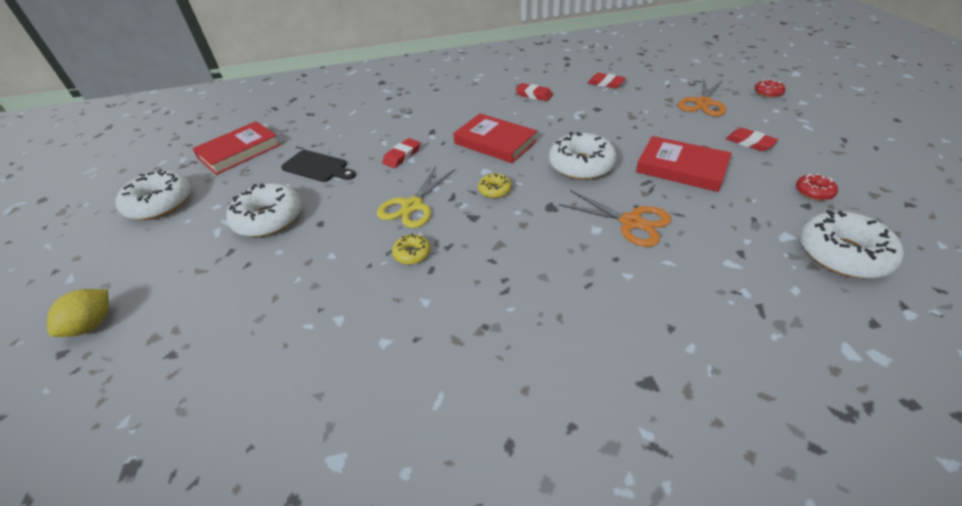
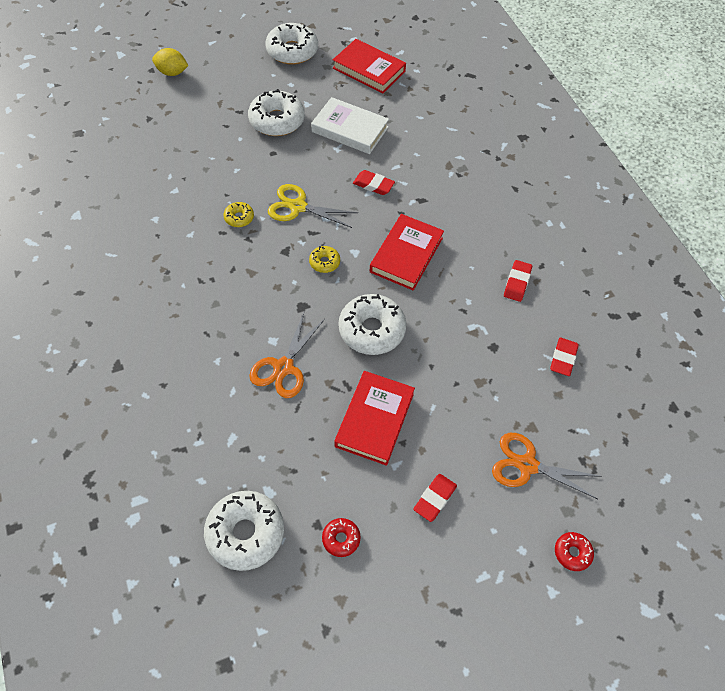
camera: 75 degrees right, 15 degrees up
(317, 167) = (350, 129): black cutting board -> white book

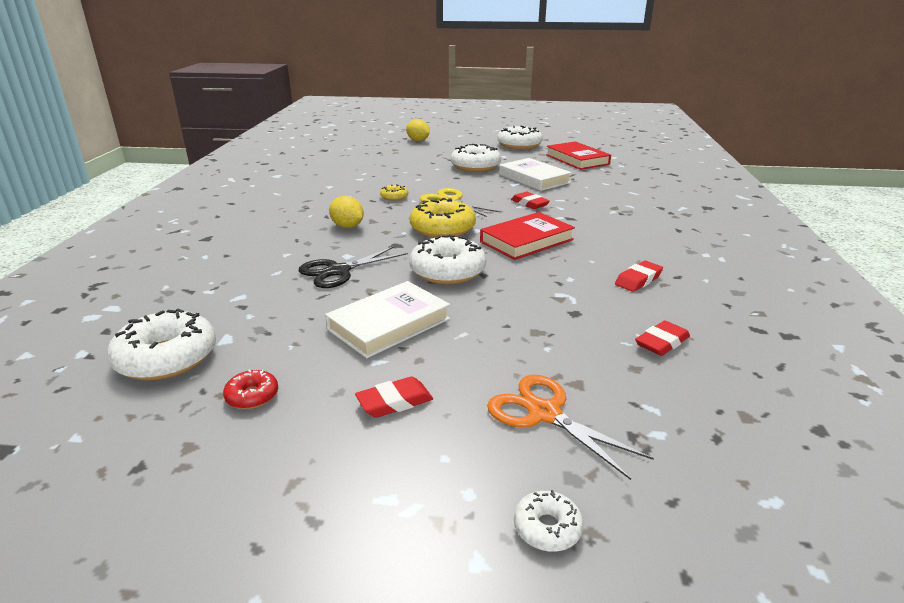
camera: 30 degrees right, 30 degrees down
(236, 292) = (347, 226): none -> yellow lemon
(283, 367) = (338, 271): orange scissors -> black scissors
(324, 262) = (442, 229): yellow donut -> yellow donut, size x2.05
(374, 420) = (389, 324): red book -> white book
(572, 553) = (547, 528): red donut -> white donut

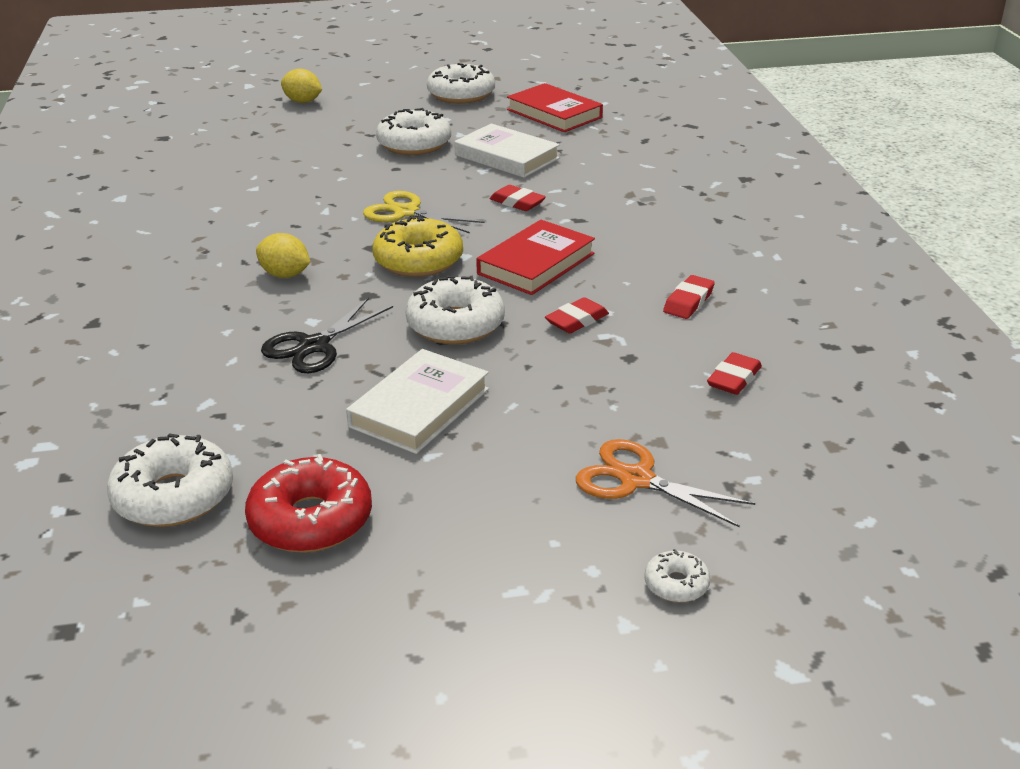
camera: 15 degrees left, 5 degrees up
(252, 396) = (311, 520): red donut -> red donut, size x2.05
(394, 197) = (323, 215): yellow donut -> none
(394, 402) = (474, 497): red eraser -> red eraser (577, 320)

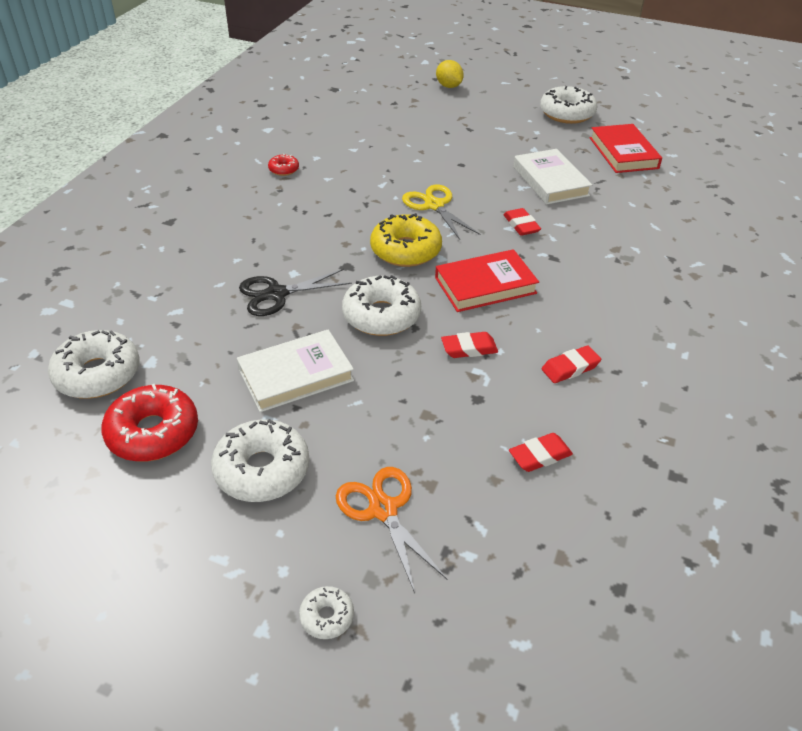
camera: 30 degrees right, 10 degrees up
(187, 230) = (284, 169): none -> red donut
(285, 275) = (310, 228): yellow lemon -> none
(414, 144) = (493, 147): white donut -> white donut (262, 470)

